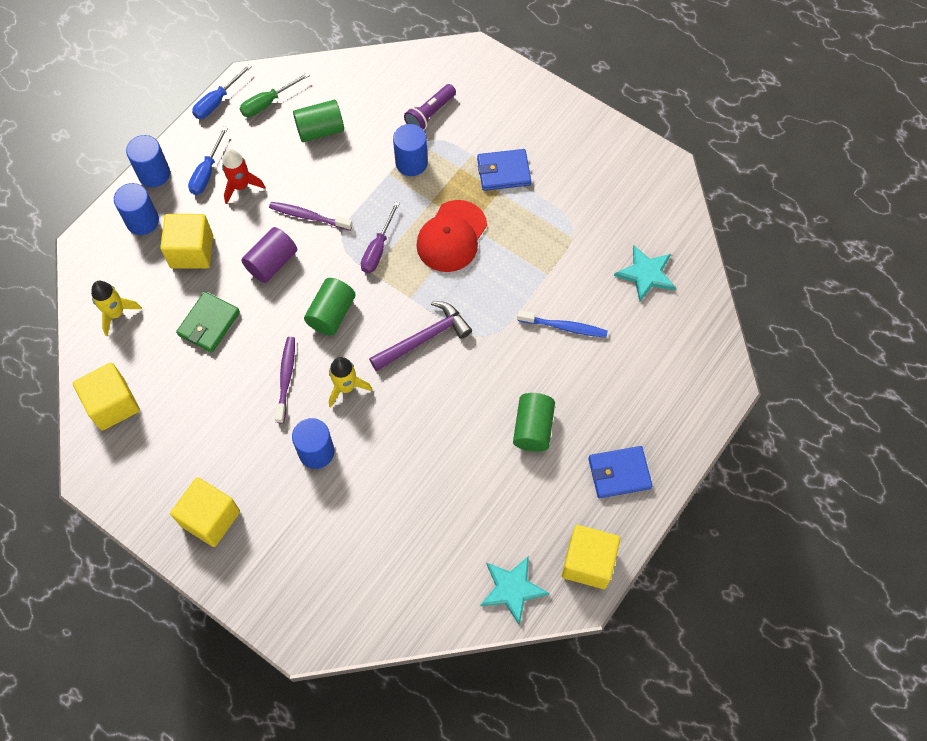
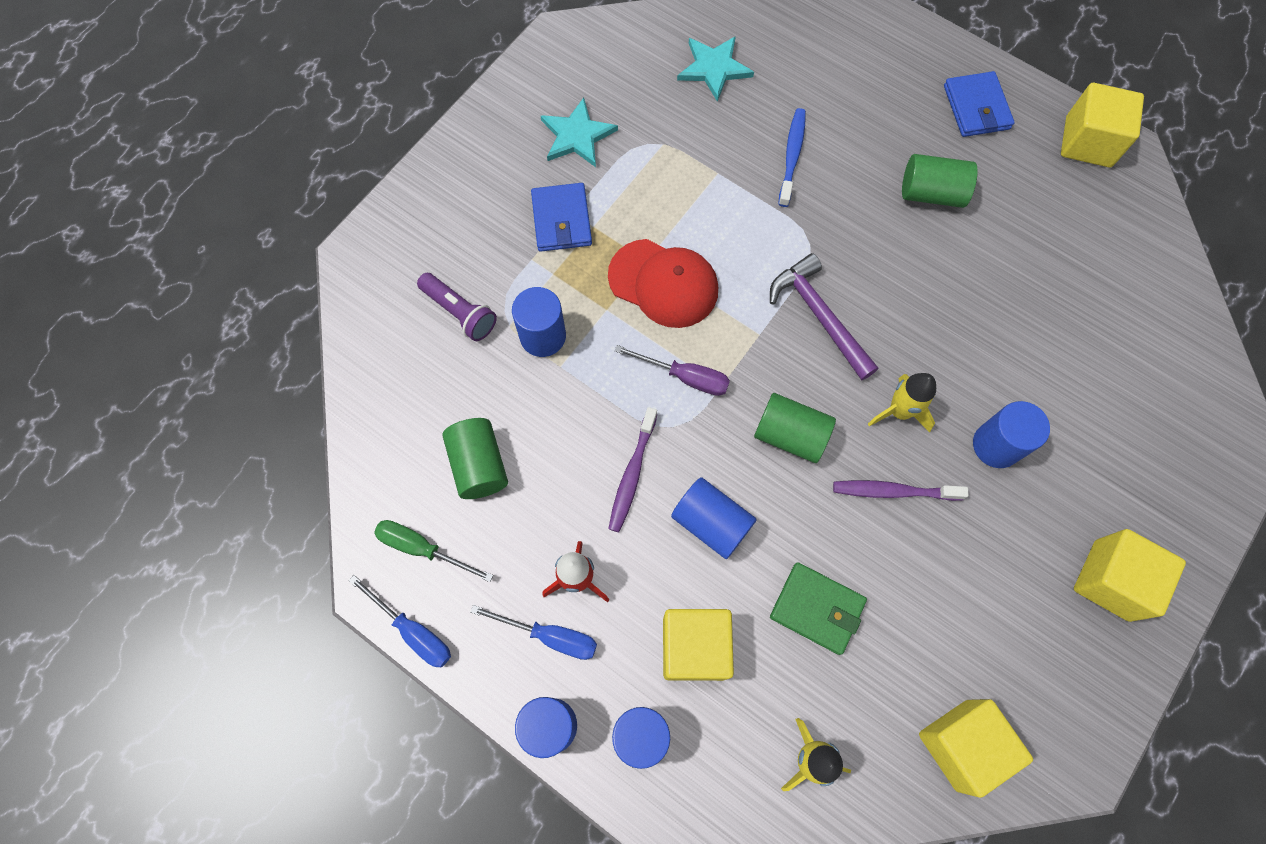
camera: 90 degrees left, 5 degrees up
(268, 103) = (422, 548): green screwdriver -> green screwdriver turned 150 degrees clockwise
(272, 263) = (711, 523): purple cylinder -> blue cylinder
(512, 589) = (1134, 218): turquoise star -> turquoise star (577, 136)

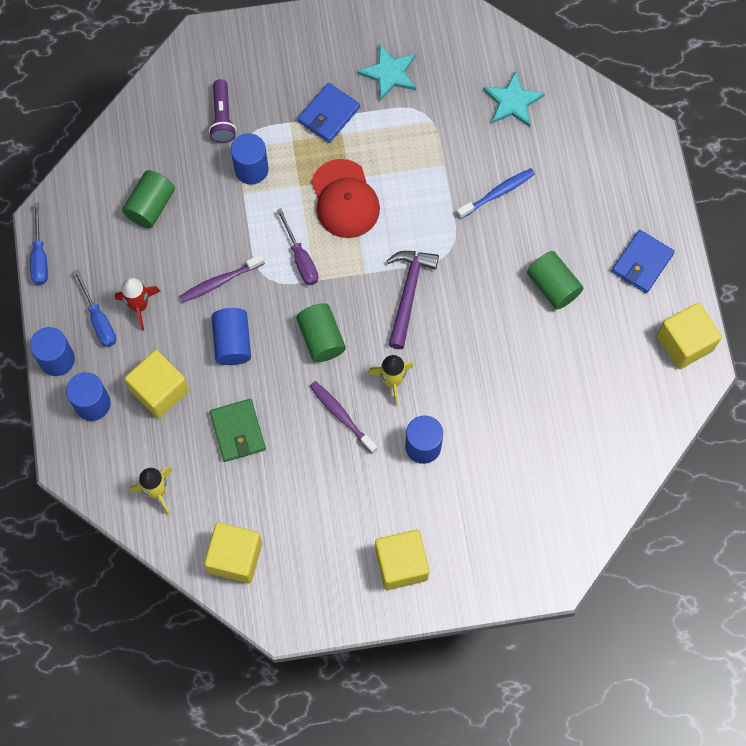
camera: 45 degrees right, 0 degrees up
(422, 548) = (83, 221): green screwdriver -> none

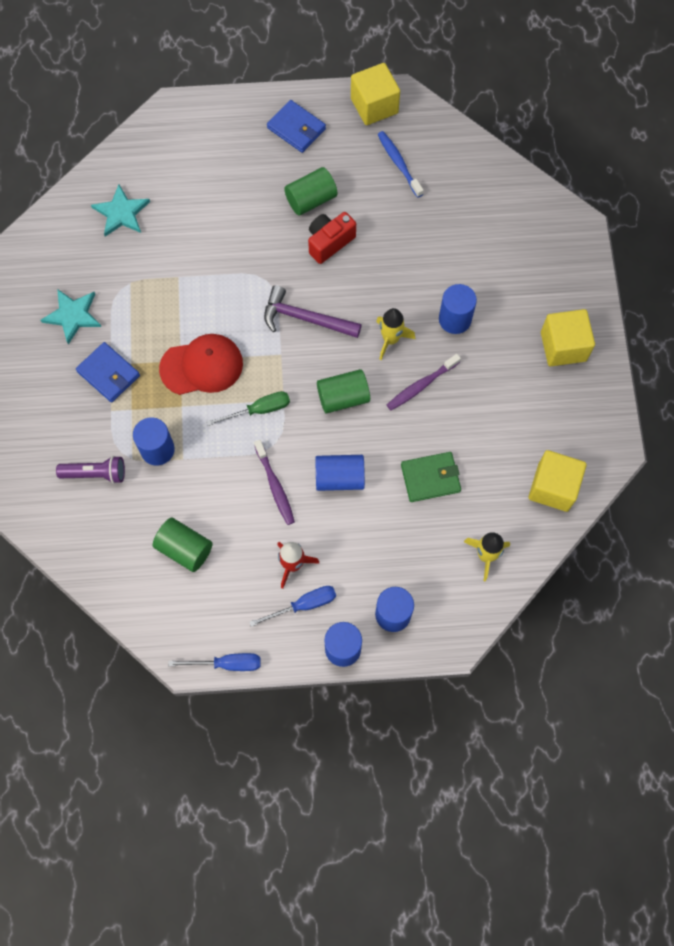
camera: 85 degrees left, 0 degrees up
(160, 391) = (384, 548): yellow cube -> none
(300, 258) = (259, 410): purple screwdriver -> green screwdriver
(497, 193) = (214, 235): blue toothbrush -> blue toothbrush (399, 164)
(502, 309) = (329, 242): none -> red camera

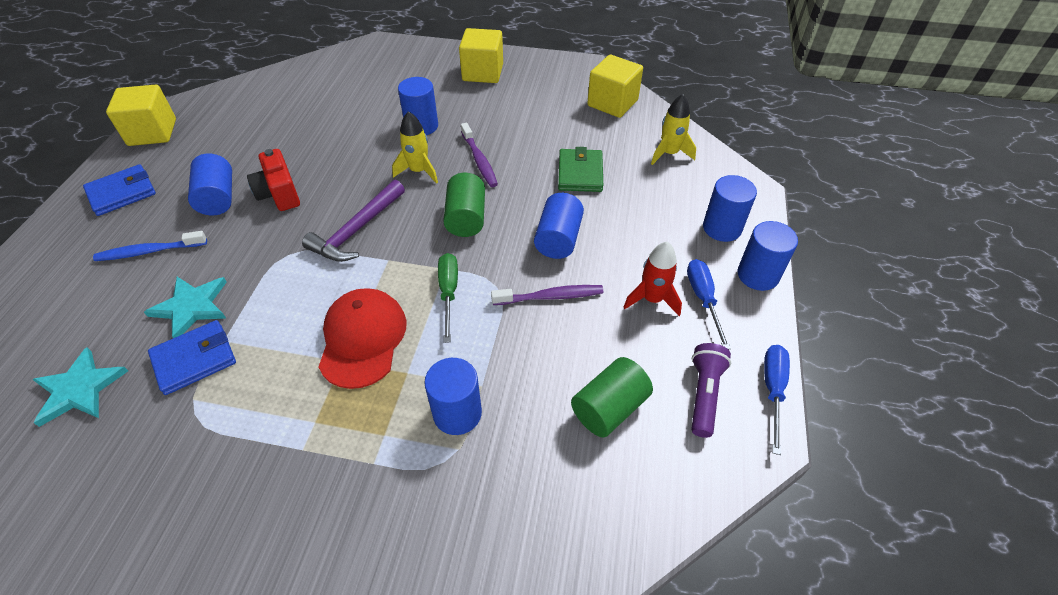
camera: 75 degrees left, 20 degrees down
(73, 315) = (193, 488): turquoise star -> turquoise star (191, 307)
(96, 473) = (464, 504): purple flashlight -> purple flashlight (704, 394)
(108, 374) = (315, 455): blue wallet -> blue wallet (195, 359)
(311, 200) = (218, 198): green cylinder -> blue cylinder
(399, 164) = (232, 129): blue toothbrush -> blue toothbrush (150, 251)

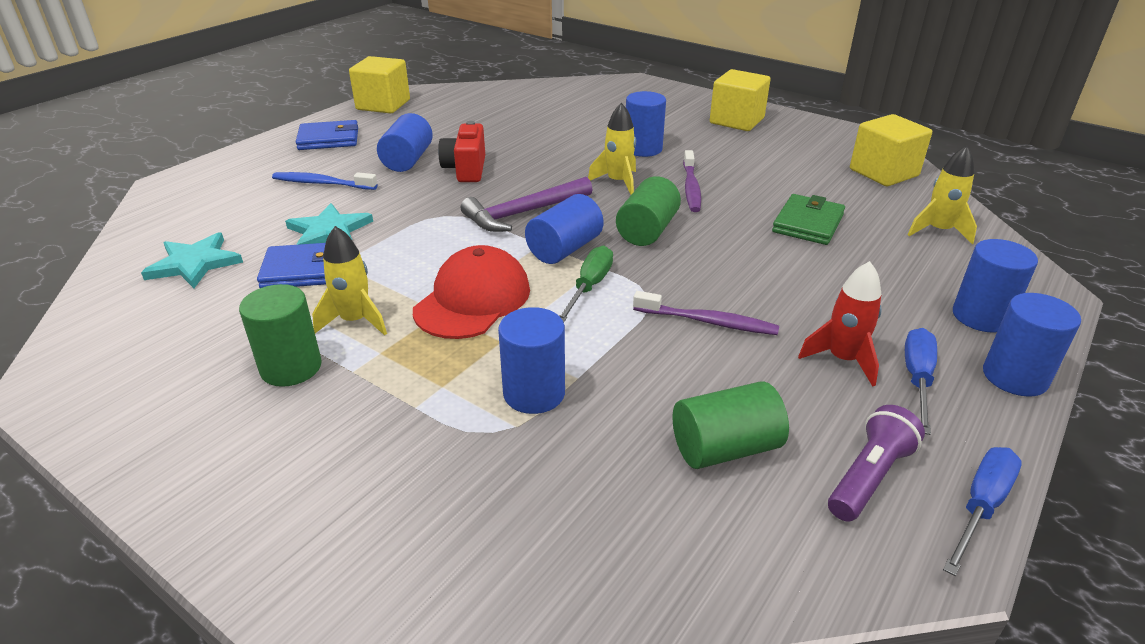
camera: 25 degrees right, 15 degrees down
(247, 467) = (291, 367): none -> green cylinder
(275, 398) = (355, 321): none -> yellow rocket
(558, 239) = (747, 273): blue cylinder -> blue cylinder (564, 249)

